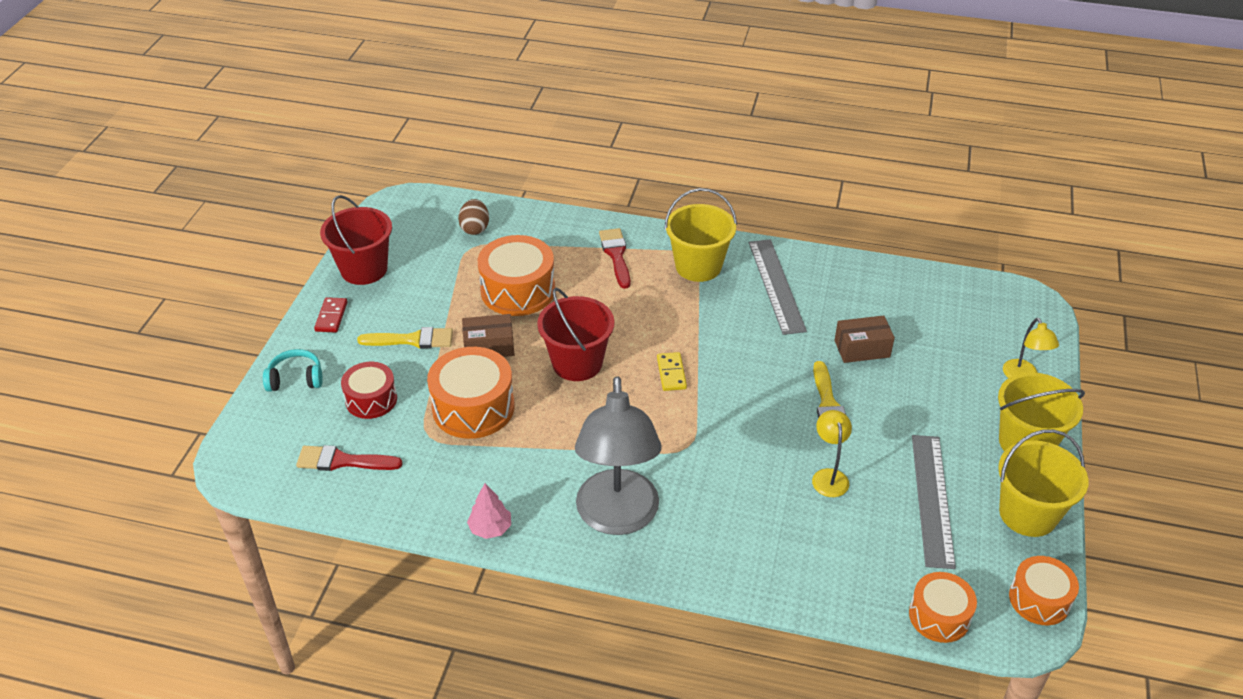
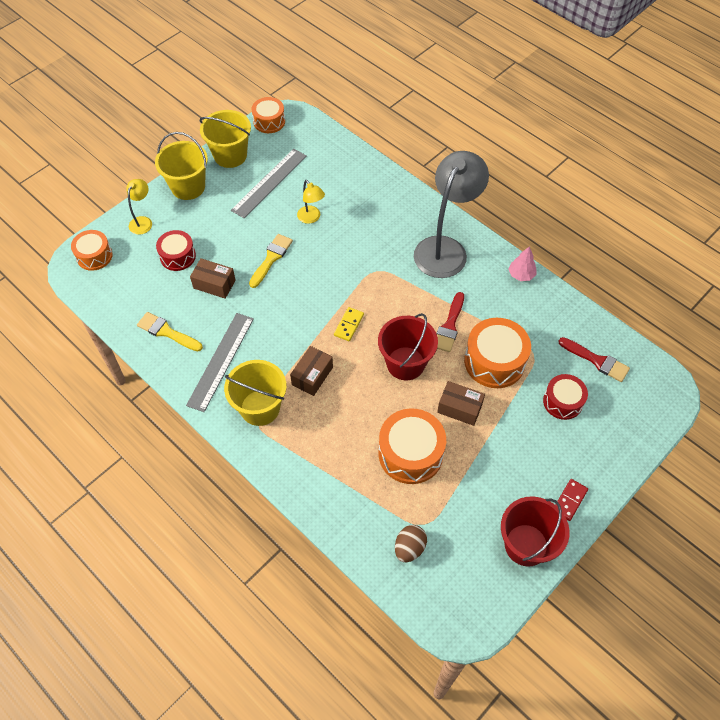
camera: 150 degrees left, 15 degrees up
(295, 379) = (613, 448): turquoise headphones -> none
(412, 340) = (513, 443): yellow brush -> yellow brush (167, 332)
(616, 255) = (313, 452): red brush -> red brush (449, 326)
(670, 311) = (312, 376): none -> brown box
(828, 476) = (311, 218): yellow lamp -> yellow lamp turned 60 degrees counterclockwise
(935, 358) = (178, 256): none -> red drum
(939, 616) = (322, 135): orange drum -> orange drum (94, 256)

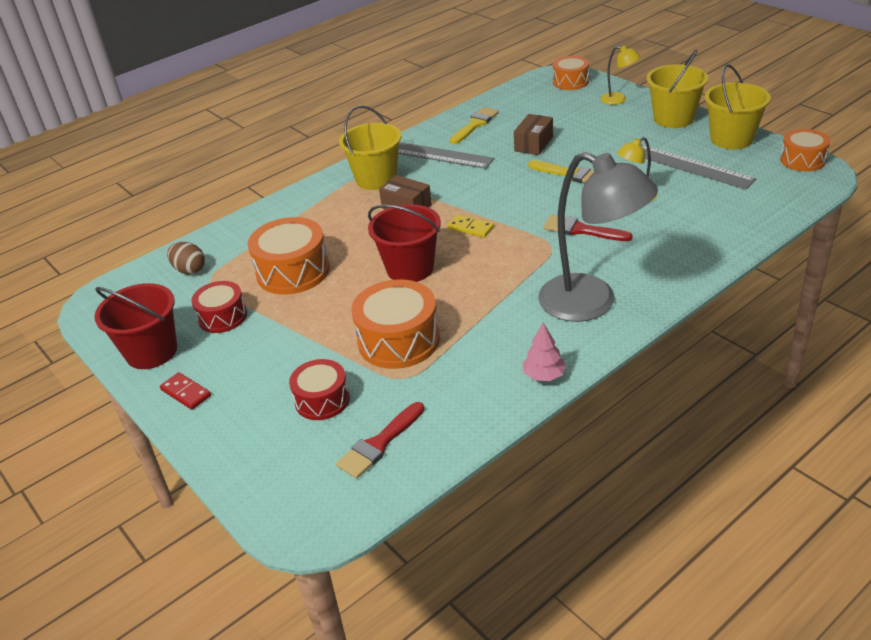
camera: 100 degrees right, 20 degrees down
(178, 256) = (571, 122): red drum -> red drum (222, 317)
(449, 326) = (459, 304): red brush -> red brush (581, 230)
(459, 408) = (338, 308): brown box -> none

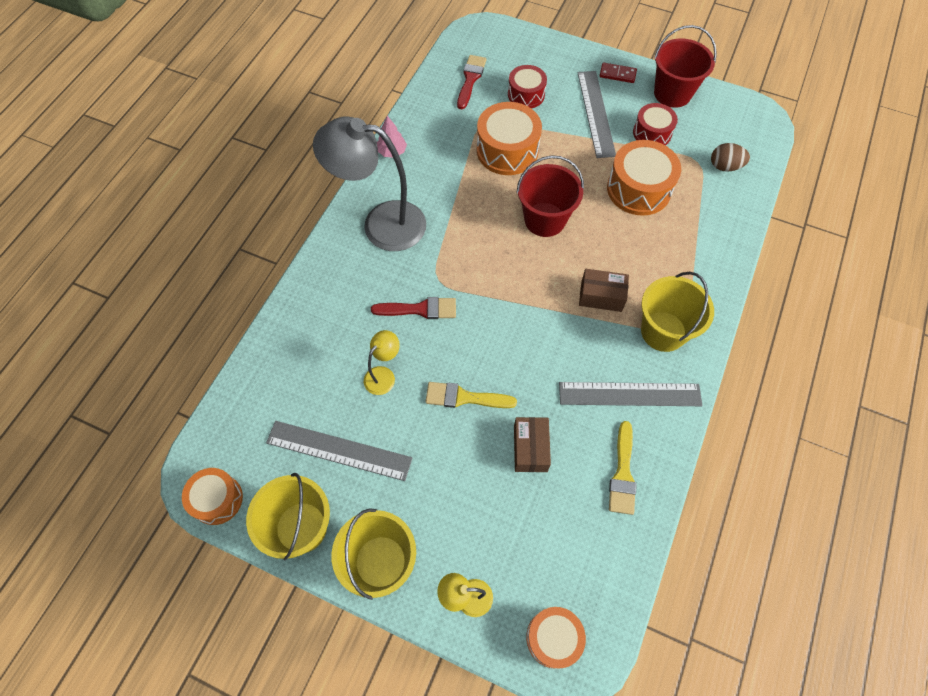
camera: 150 degrees right, 25 degrees up
(260, 354) = (596, 113): none -> grey ruler
(470, 228) = (522, 283): yellow domino -> none

